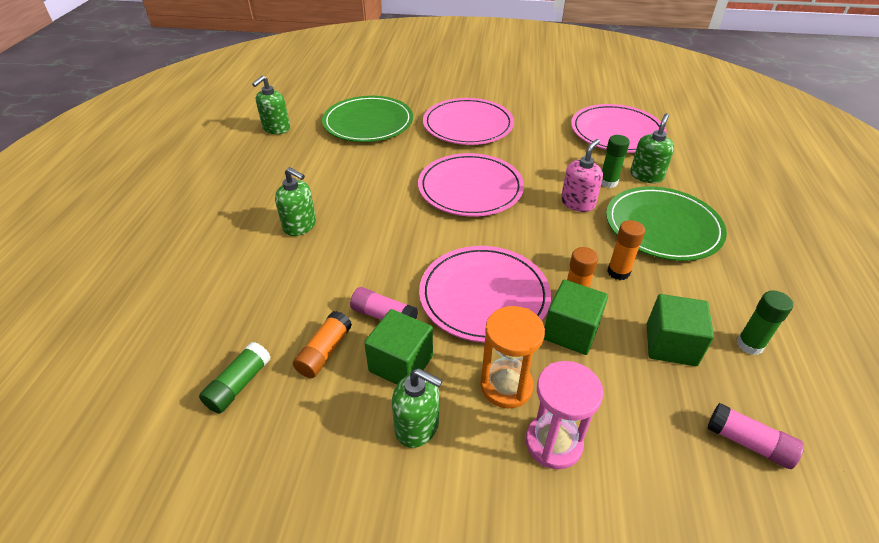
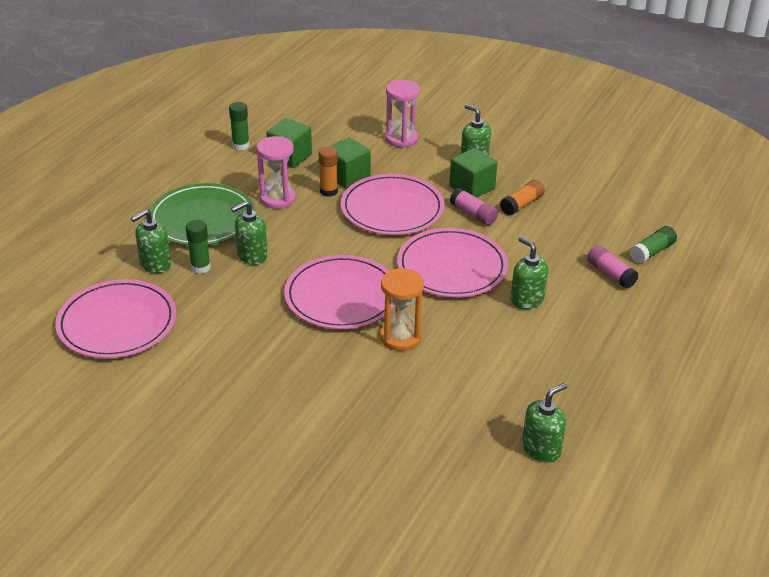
camera: 160 degrees left, 5 degrees down
(239, 384) = (581, 201): green glue stick -> green glue stick (652, 252)
(368, 122) = (411, 425): green plate -> none
(468, 125) = (283, 383): pink plate -> pink plate (452, 267)
(506, 386) = (411, 163): orange hourglass -> orange hourglass (400, 337)
(577, 203) = (252, 255): pink soap dispenser -> green soap dispenser
(618, 272) = (277, 199): orange glue stick -> pink hourglass
(748, 443) = (298, 116): pink glue stick -> pink glue stick (610, 274)

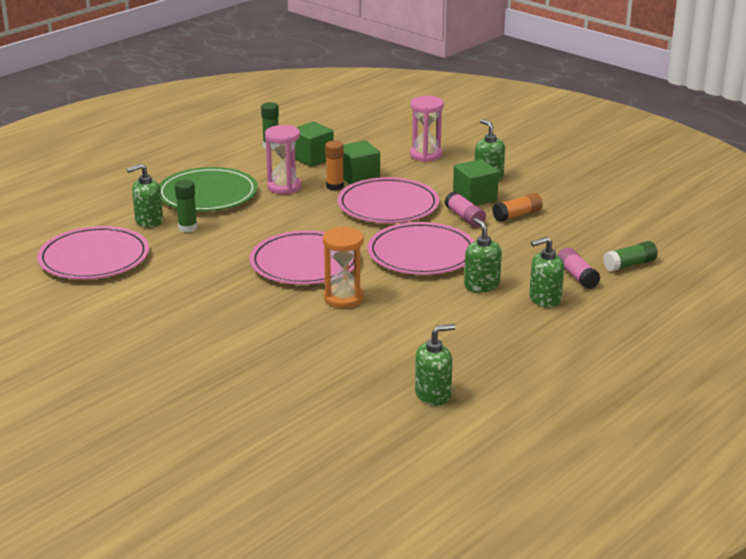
camera: 15 degrees right, 10 degrees down
(252, 255) = (238, 225): green soap dispenser -> green soap dispenser (544, 299)

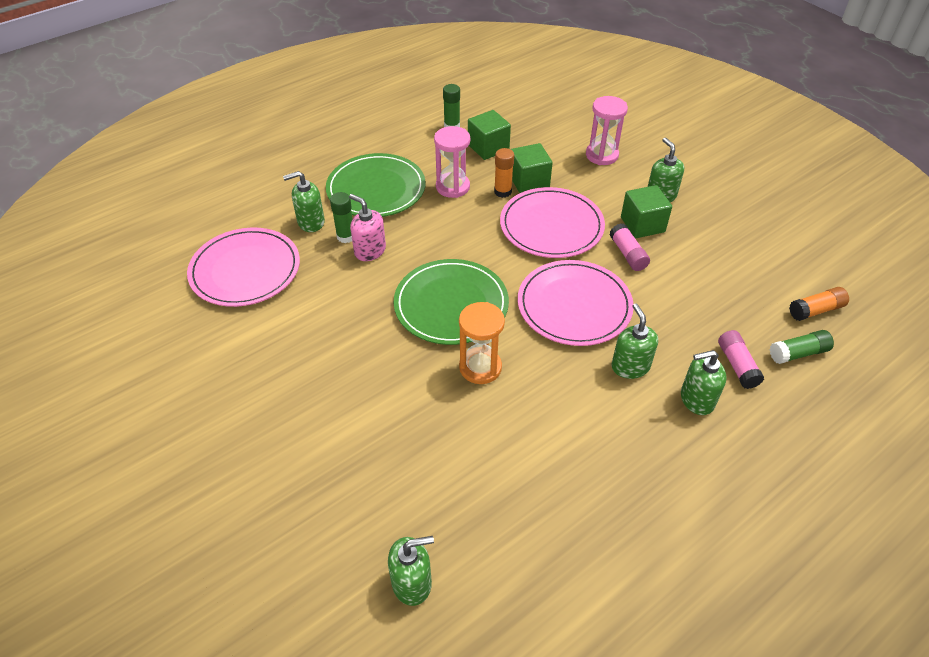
camera: 10 degrees right, 20 degrees up
(215, 235) = (370, 251): none -> pink soap dispenser
(305, 263) = (451, 305): pink plate -> green plate
(433, 395) = (549, 549): green soap dispenser -> green soap dispenser (412, 583)
(517, 215) = (683, 257): orange glue stick -> orange glue stick (815, 310)

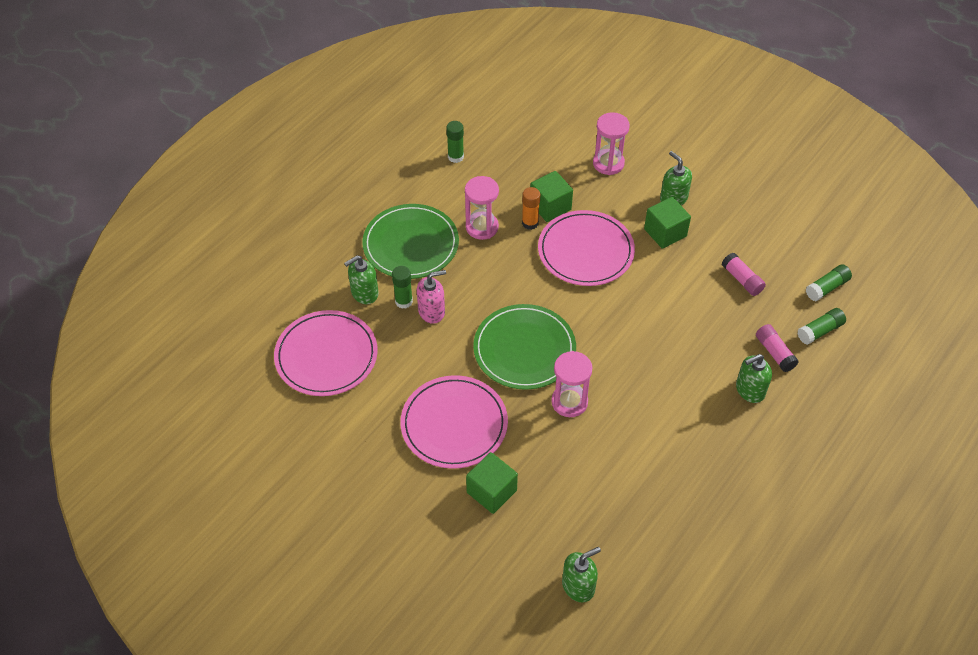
camera: 15 degrees left, 5 degrees up
(370, 251) = (432, 311): pink soap dispenser -> pink soap dispenser turned 135 degrees clockwise
(480, 367) = (569, 402): orange hourglass -> pink hourglass
(488, 147) = (499, 175): green cube -> green cube (491, 491)
(574, 306) = (629, 327): pink plate -> pink plate (454, 424)
(627, 254) = (660, 266): pink glue stick -> pink glue stick (742, 280)
(630, 366) = (690, 373): green soap dispenser -> none
(815, 310) = (827, 288): orange glue stick -> green glue stick

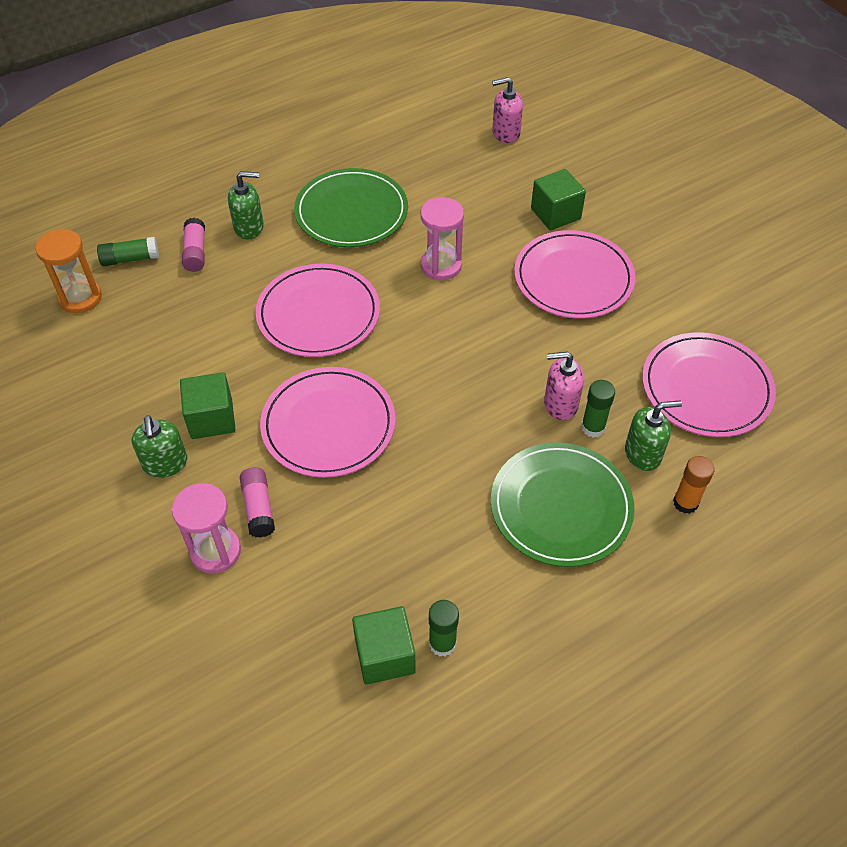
camera: 160 degrees left, 0 degrees up
(482, 227) = (451, 502): pink hourglass -> none
(524, 349) = (465, 330): green plate -> green plate (351, 212)
(530, 223) = (381, 488): orange glue stick -> orange glue stick (685, 502)
(550, 206) = (340, 505): green cube -> green cube (385, 655)
(578, 586) = (505, 133): green soap dispenser -> pink soap dispenser
(642, 329) = (318, 314): none -> pink plate
(742, 280) = (166, 334): pink glue stick -> pink glue stick (258, 508)
(827, 288) = (80, 298): green glue stick -> orange hourglass

